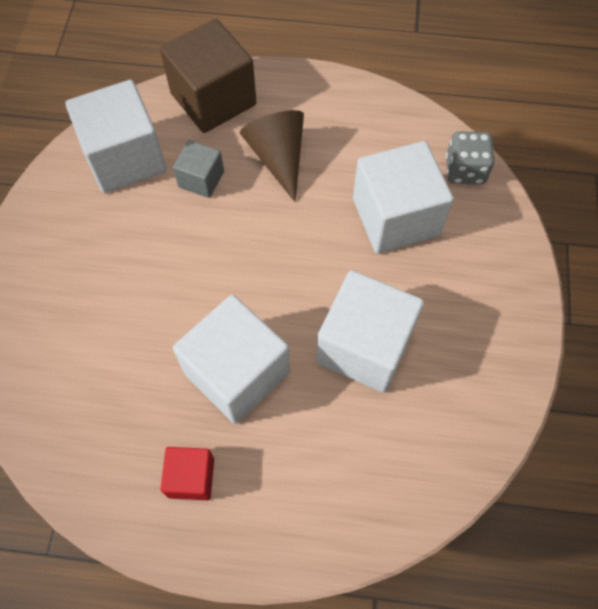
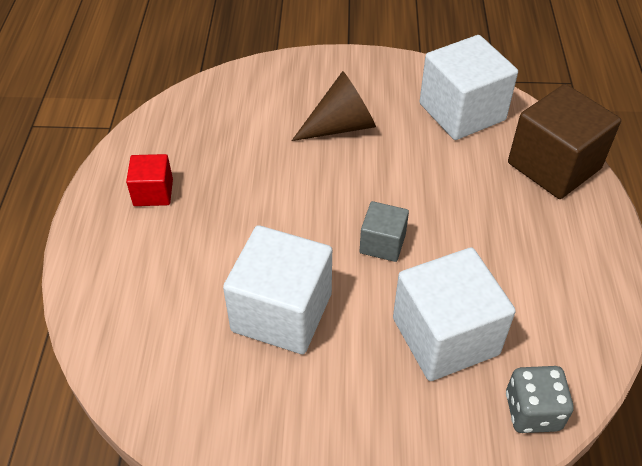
camera: 85 degrees right, 15 degrees down
(201, 179) = (452, 167): grey cube -> grey cube (382, 243)
(237, 373) = (248, 213): white cube -> none
(278, 157) = (496, 224): brown cone -> brown cone (341, 126)

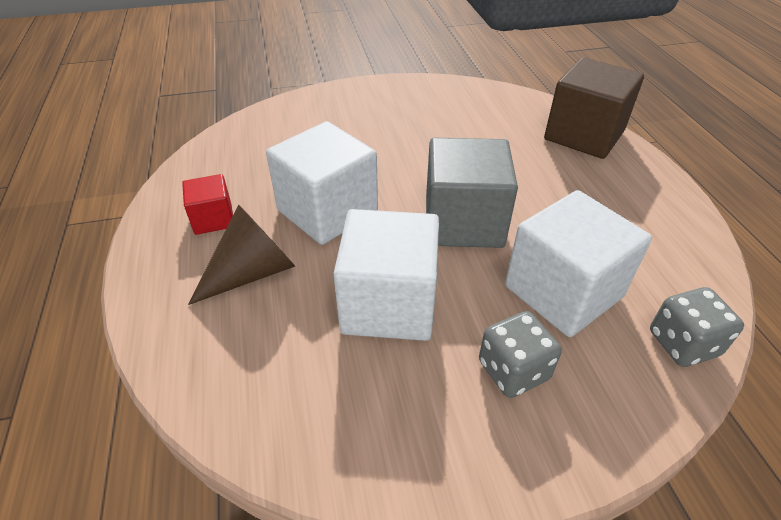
camera: 15 degrees left, 5 degrees down
(341, 126) = (383, 135): brown cone -> brown cone (252, 272)
(366, 398) = (513, 370): none -> grey dice
(382, 243) = (463, 222): grey cube -> grey cube, size x1.91
(462, 112) = (485, 109): white cube -> white cube (327, 211)

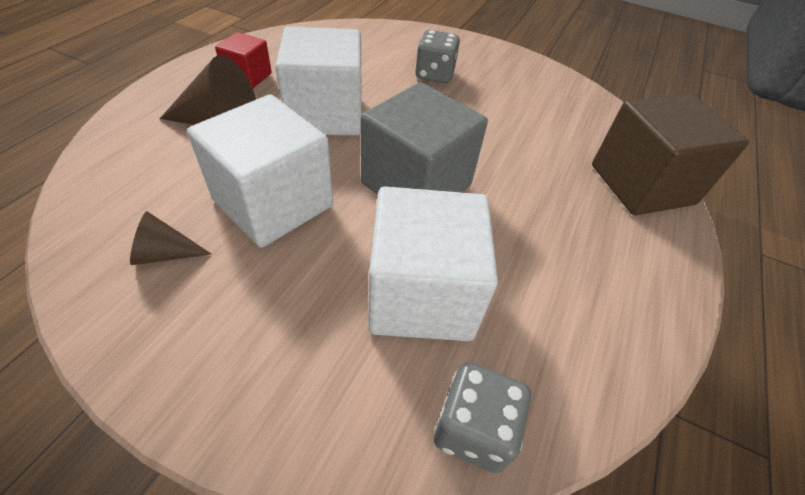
camera: 35 degrees right, 5 degrees up
(366, 399) = (165, 254): none -> brown cone
(513, 370) = (288, 320): grey dice -> grey dice (434, 74)

